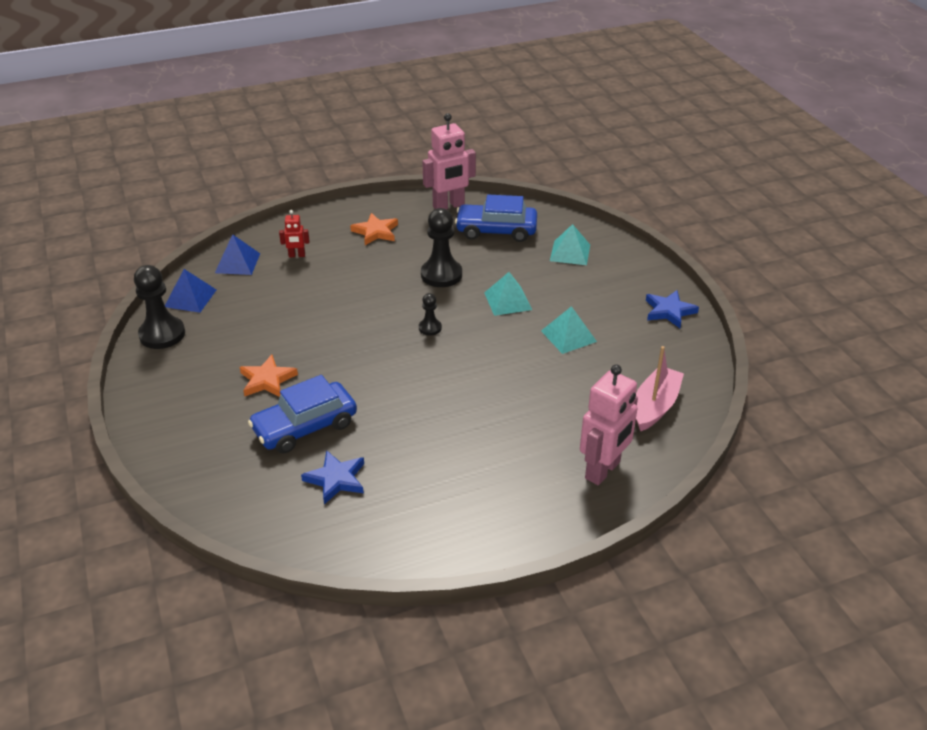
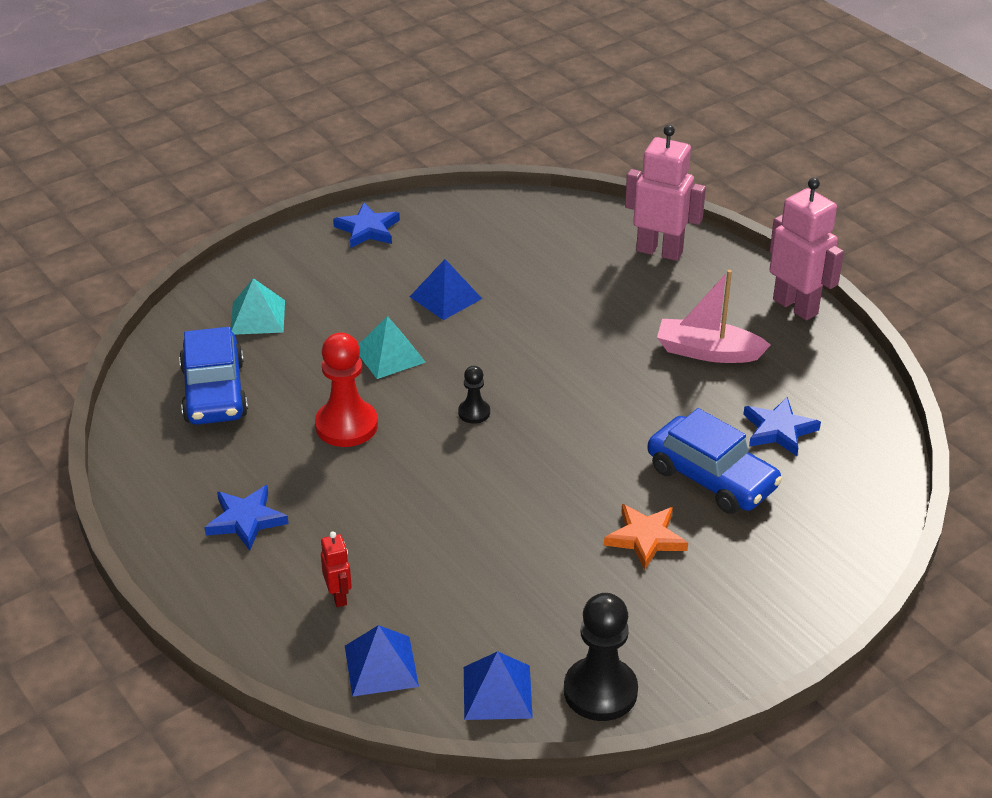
camera: 105 degrees left, 0 degrees up
(375, 232) = (246, 520): orange star -> blue star
(441, 275) = (346, 425): black pawn -> red pawn
(449, 206) = (150, 454): pink robot -> pink robot (795, 306)
(568, 336) = (445, 297): turquoise pyramid -> blue pyramid
(655, 406) = (545, 227): pink boat -> pink boat (707, 352)

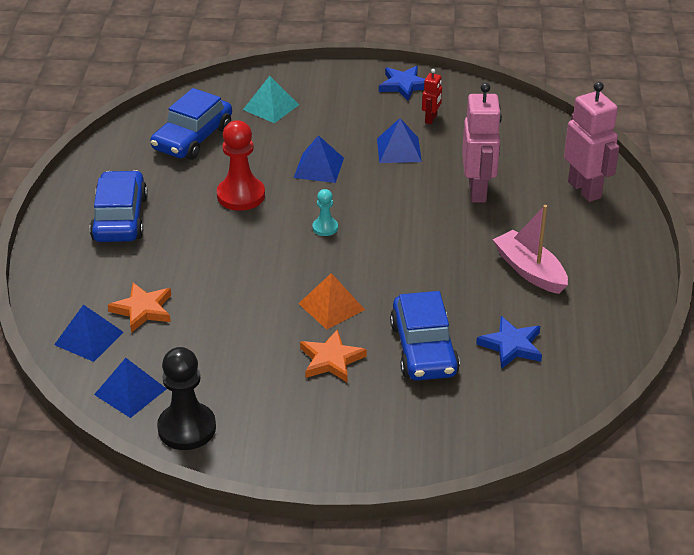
camera: 40 degrees right, 0 degrees up
(246, 520) = (120, 218): blue star -> blue car
(339, 596) = (115, 287): red robot -> red robot (431, 119)
(389, 355) = (318, 167): turquoise pyramid -> blue pyramid
(399, 601) = (143, 310): none -> orange star
(474, 412) = (325, 228): black pawn -> turquoise pawn
(579, 486) = (331, 306): none -> orange pyramid
(795, 306) = (637, 274): pink robot -> pink robot (478, 191)

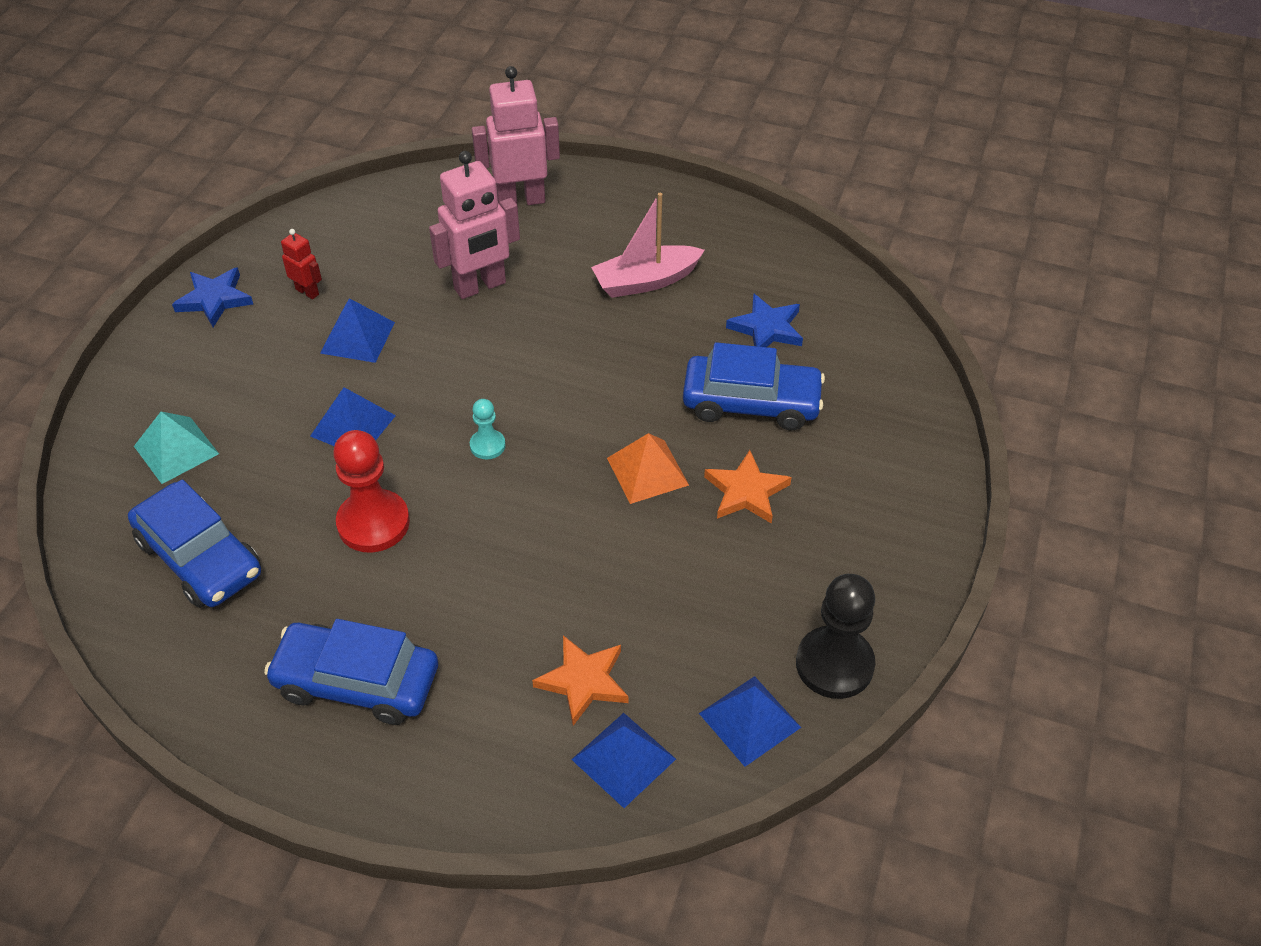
camera: 75 degrees left, 10 degrees up
(478, 191) = (480, 286): pink robot -> pink robot turned 135 degrees clockwise

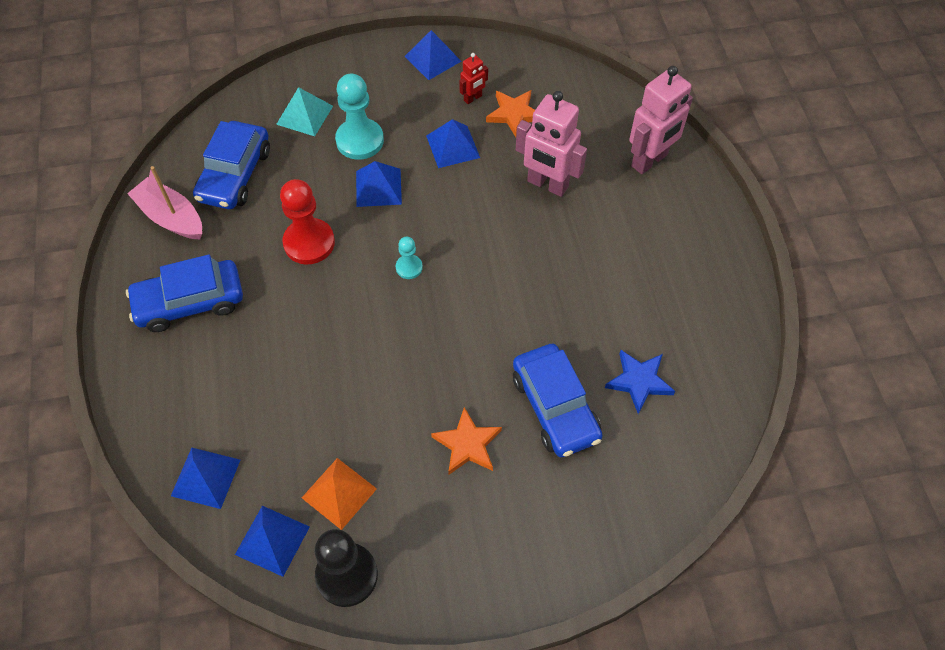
camera: 60 degrees right, 10 degrees up
(214, 299) = (432, 58): blue star -> blue pyramid
(268, 414) = (360, 140): none -> turquoise pawn
(307, 292) = (473, 98): red robot -> red robot turned 45 degrees clockwise
(357, 682) = (190, 302): blue car -> blue car turned 90 degrees counterclockwise
(521, 200) = (650, 161): pink robot -> pink robot turned 90 degrees clockwise
(583, 681) = (252, 424): orange star -> orange star (514, 114)
(646, 281) = (628, 278): pink boat -> pink boat (171, 217)
(647, 471) = (447, 372): orange pyramid -> orange pyramid (339, 493)

